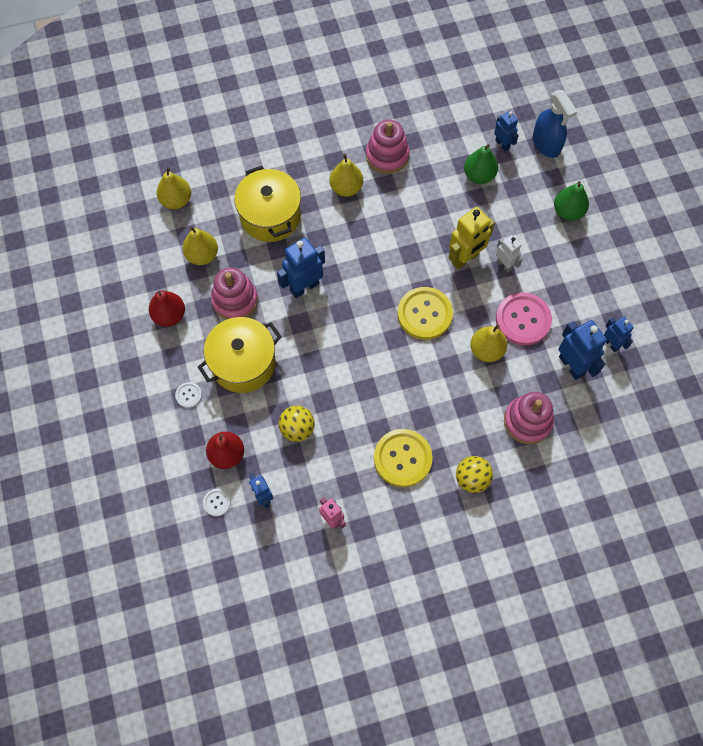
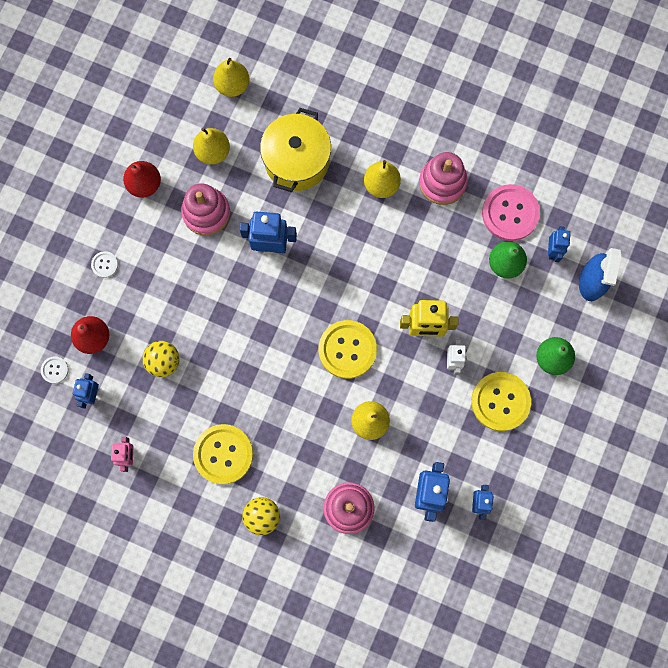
camera: 40 degrees right, 10 degrees up
(243, 363) = (168, 272): yellow pot -> none
(523, 320) = (424, 421): pink button -> pink button (510, 213)
(561, 266) = (500, 401): none -> yellow button

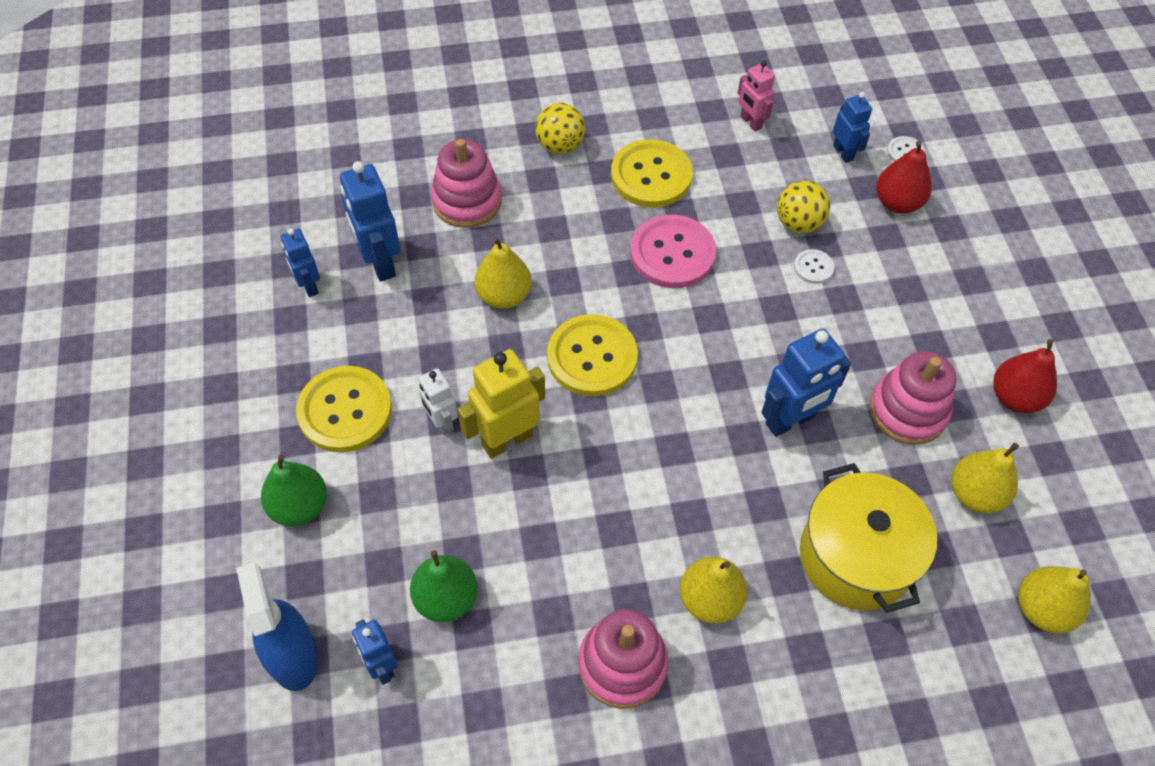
camera: 145 degrees right, 20 degrees down
(105, 264) = (964, 280): white button -> white button (813, 267)
(510, 213) = (484, 683): pink button -> pink button (672, 253)

